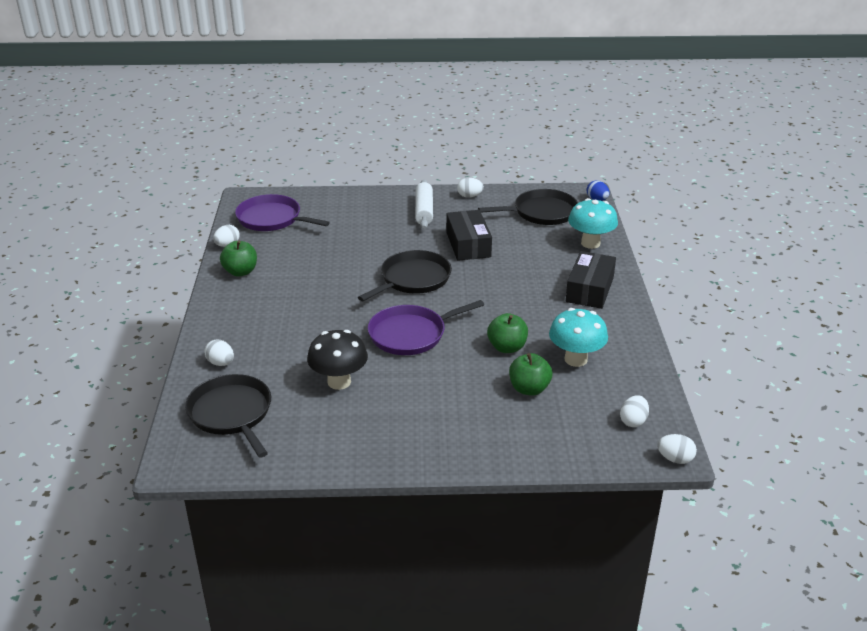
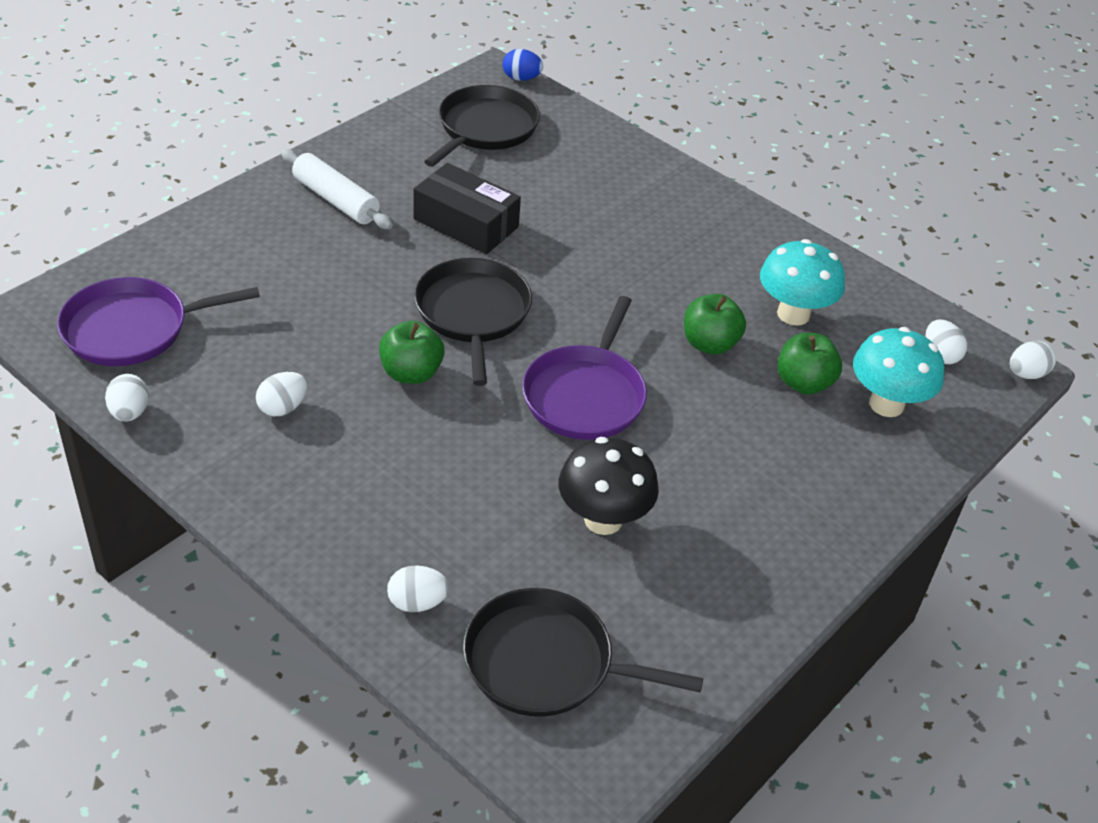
camera: 50 degrees left, 10 degrees up
(240, 272) = (221, 444): green apple -> green apple (411, 373)
(469, 196) = (363, 147): white egg -> white egg (283, 408)
(589, 289) = (683, 212): black box -> none
(590, 243) = (598, 146): turquoise mushroom -> turquoise mushroom (886, 404)

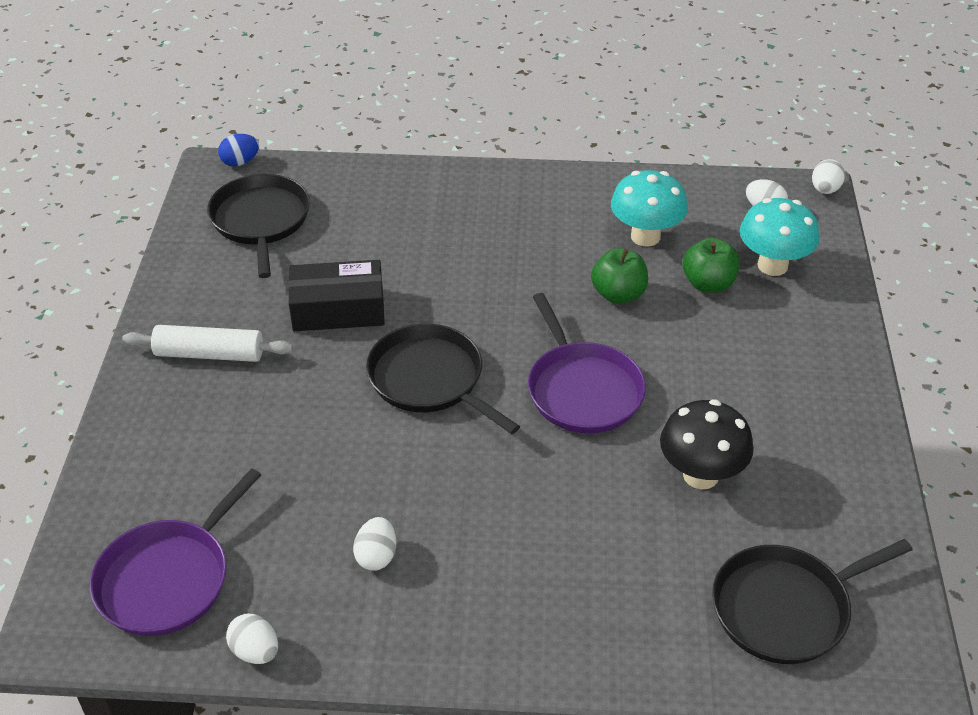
camera: 35 degrees left, 0 degrees up
(411, 373) = (440, 459): green apple -> none
(417, 602) = (655, 633): white egg -> none

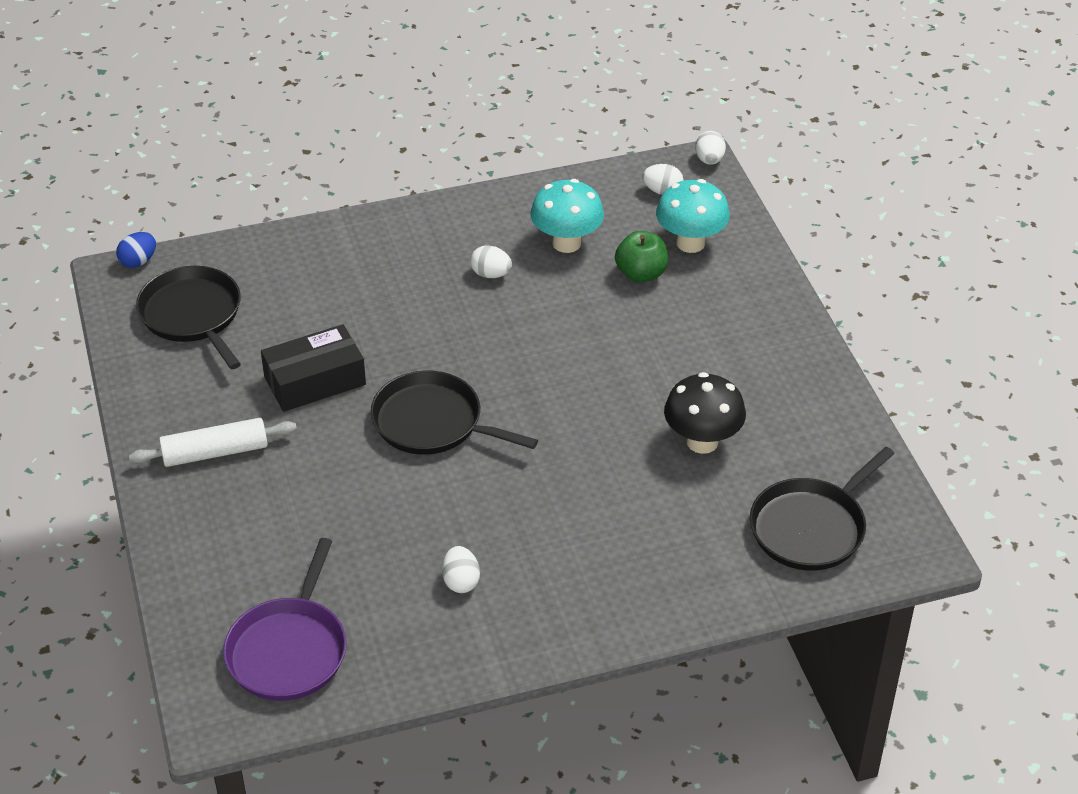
camera: 20 degrees left, 0 degrees up
(255, 651) = (397, 684): white egg -> white egg (491, 274)
(582, 389) = (572, 396): purple pan -> none
(618, 294) = (565, 303): green apple -> none

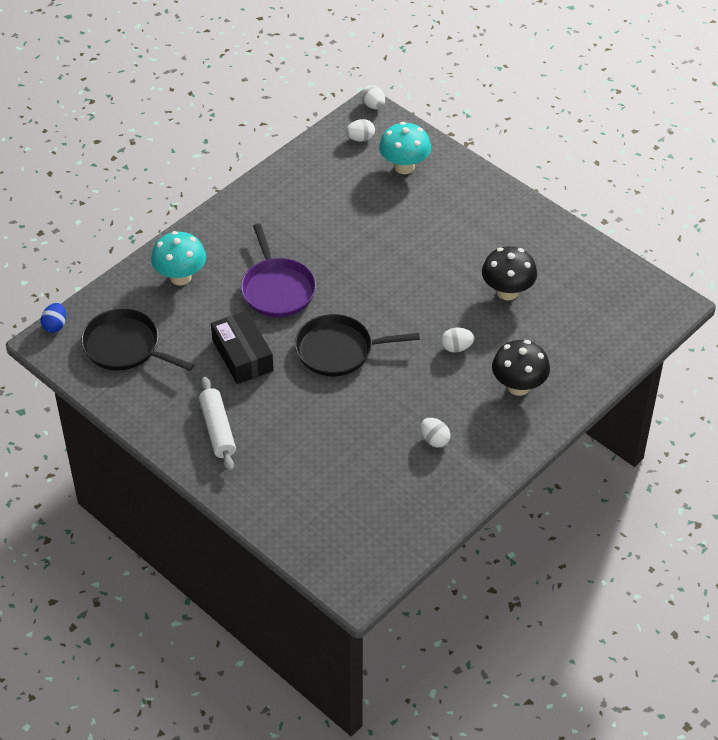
camera: 30 degrees left, 5 degrees up
(215, 452) = (218, 429): white rolling pin -> white rolling pin turned 60 degrees counterclockwise
(289, 650) = (367, 528): purple pan -> purple pan (277, 289)
(315, 381) = (242, 355): black box -> black box turned 60 degrees counterclockwise
(491, 274) = (297, 238): white egg -> white egg (456, 347)
(566, 243) = (328, 198): turquoise mushroom -> turquoise mushroom (180, 277)
(622, 564) = (518, 386): none -> black mushroom
(641, 274) = (390, 200): green apple -> none
(811, 527) = (606, 317): black pan -> none

